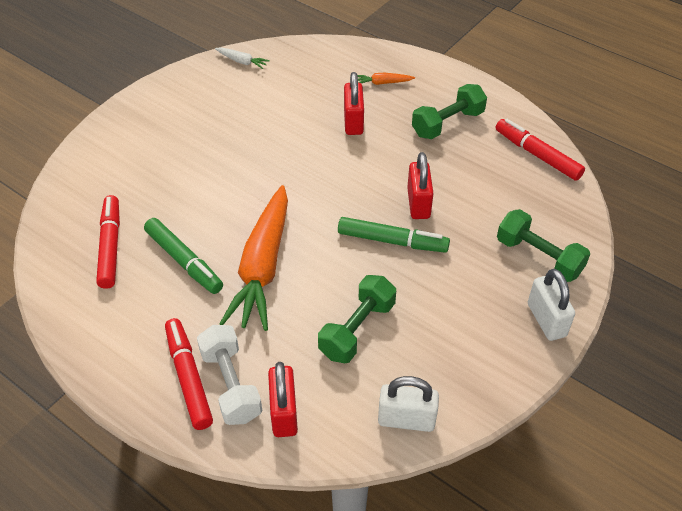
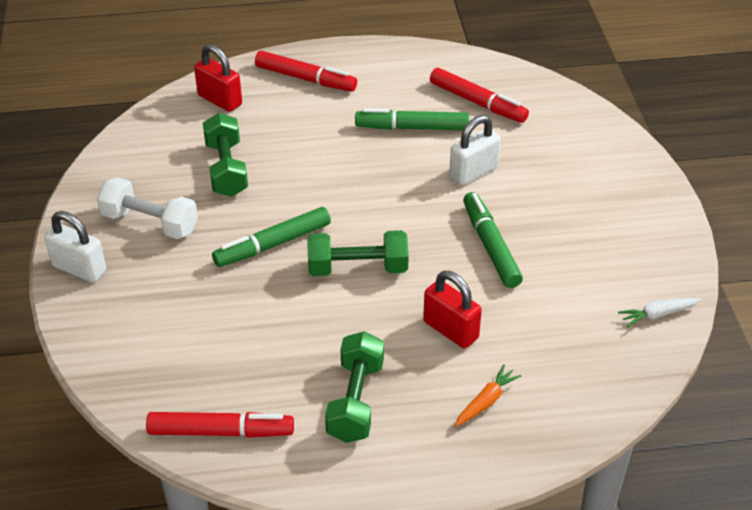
camera: 135 degrees right, 5 degrees down
(231, 385) = (273, 92): white dumbbell -> white dumbbell (150, 223)
(262, 267) = (350, 161): orange carrot -> none
(265, 147) = (490, 246): none -> green marker
(406, 420) = (133, 144): white padlock -> white padlock (473, 172)
(418, 203) = (287, 292): red padlock -> none
(539, 257) = (128, 317): green dumbbell -> green dumbbell (357, 268)

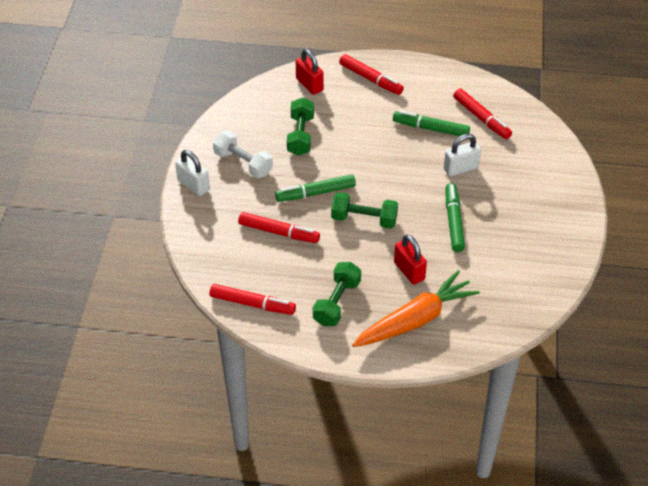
camera: 15 degrees right, 5 degrees up
(232, 312) = (279, 232): none -> red marker
(486, 401) = (415, 320): orange carrot -> orange carrot, size x2.47
(657, 314) = (544, 288): white carrot -> none

